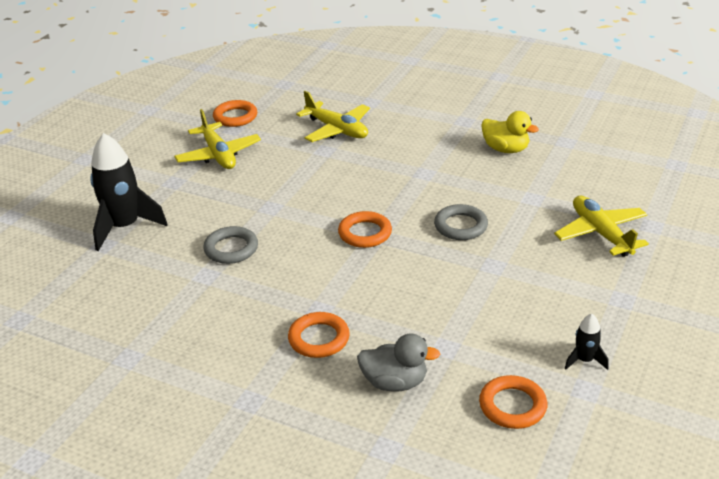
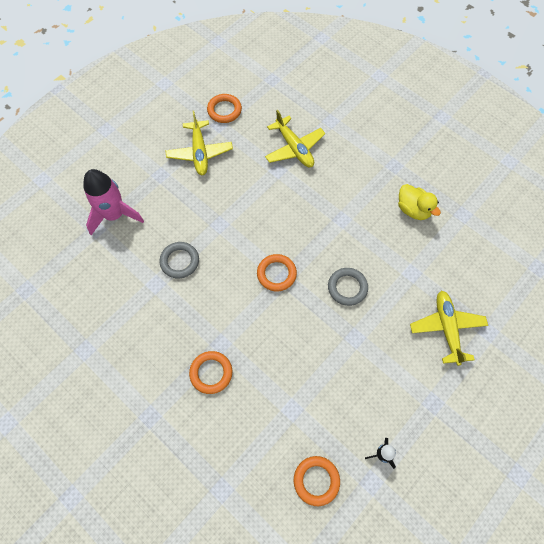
camera: 15 degrees right, 30 degrees up
(125, 227) = (114, 215): black rocket -> pink rocket
(395, 382) = (247, 432): grey duck -> none

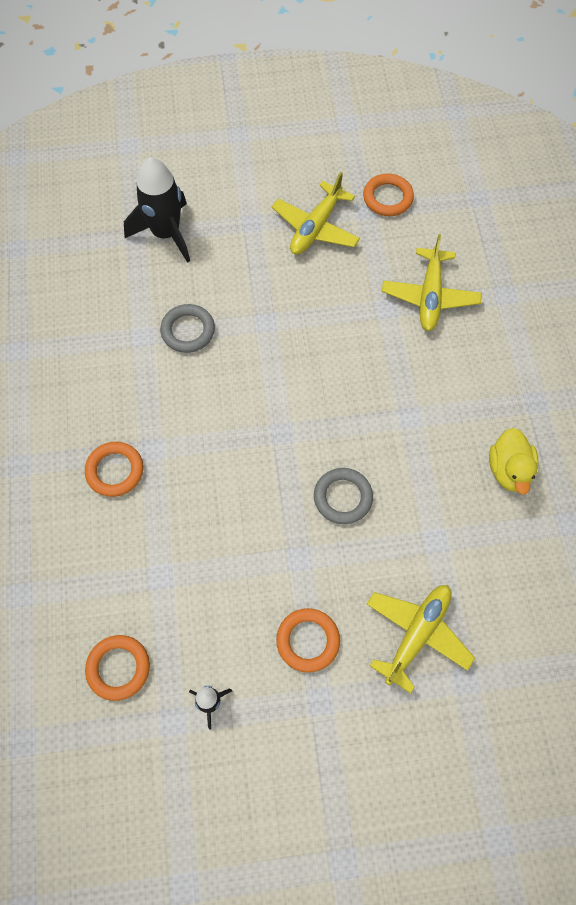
camera: 40 degrees right, 0 degrees up
(114, 215) = (166, 233): pink rocket -> black rocket
(276, 274) = (277, 421): orange ring -> orange ring (308, 641)

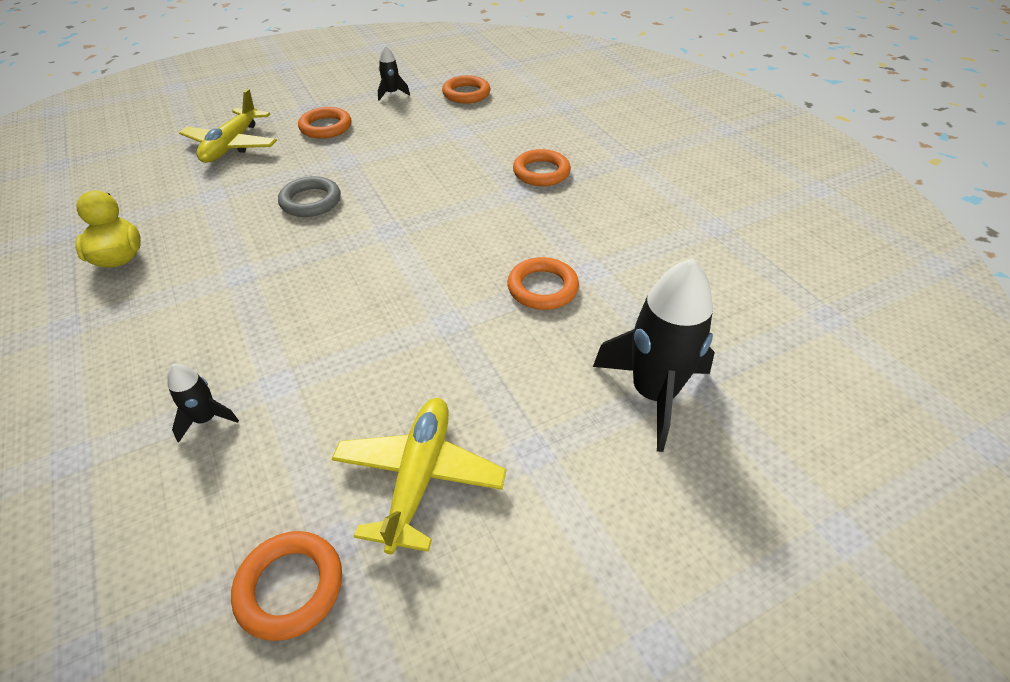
camera: 160 degrees right, 20 degrees down
(188, 331) = (542, 288): grey ring -> orange ring
(430, 296) = (206, 419): yellow plane -> black rocket

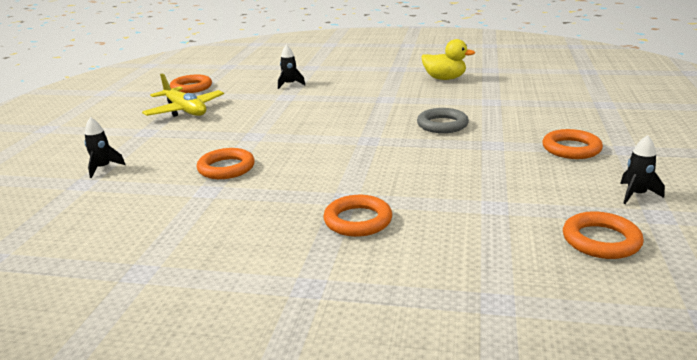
camera: 130 degrees right, 20 degrees down
(232, 145) = (567, 113): yellow plane -> none
(653, 394) = (103, 168): black rocket -> black rocket, size x0.47

